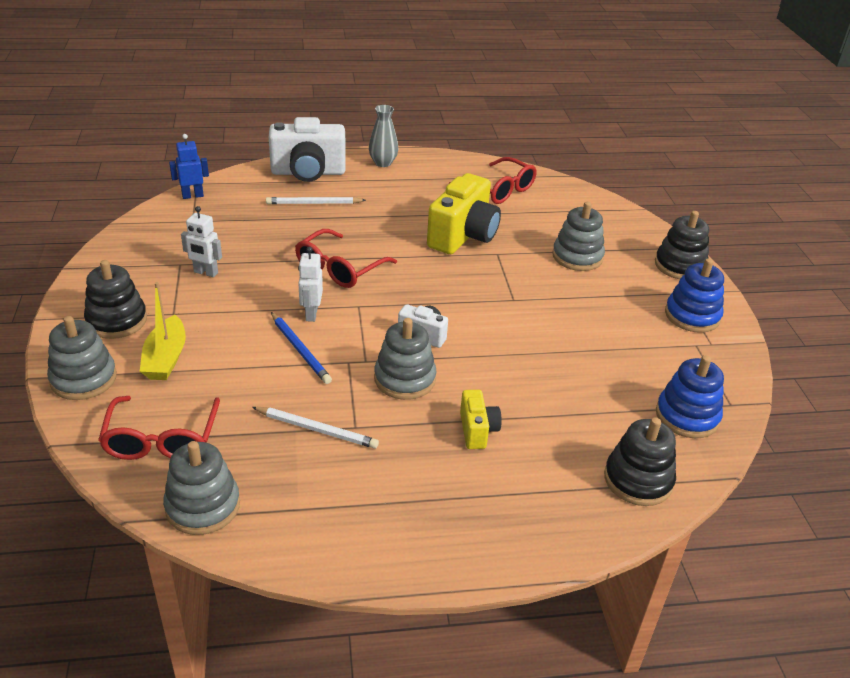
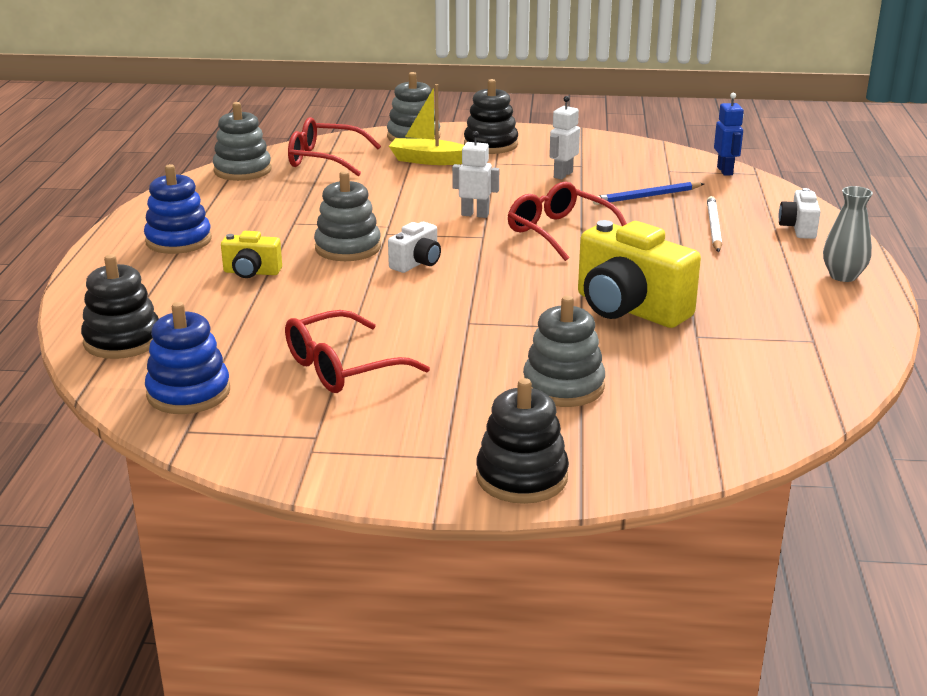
camera: 105 degrees right, 10 degrees down
(300, 350) = (417, 207): blue pencil -> blue pencil (647, 196)
(308, 172) = (798, 228): white camera -> white camera, size x0.51
(316, 429) = (300, 208): white pencil -> none
(498, 189) = (774, 353): red glasses -> red glasses (344, 367)
(692, 316) = (382, 452): blue stacking toy -> blue stacking toy (178, 240)

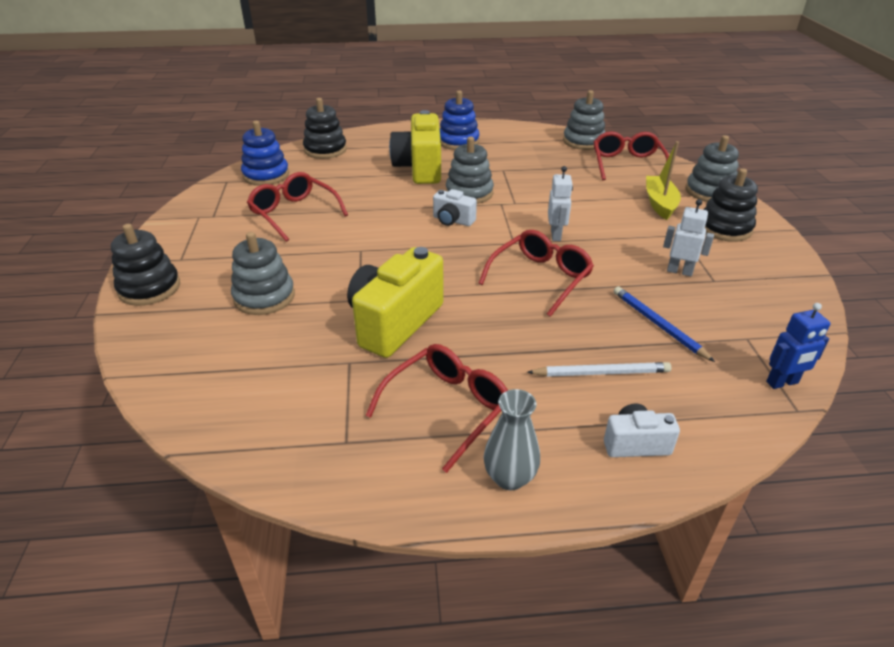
camera: 80 degrees right, 10 degrees up
(251, 272) = (420, 168): yellow camera -> yellow camera, size x1.97
(764, 293) = (446, 409): none -> red glasses

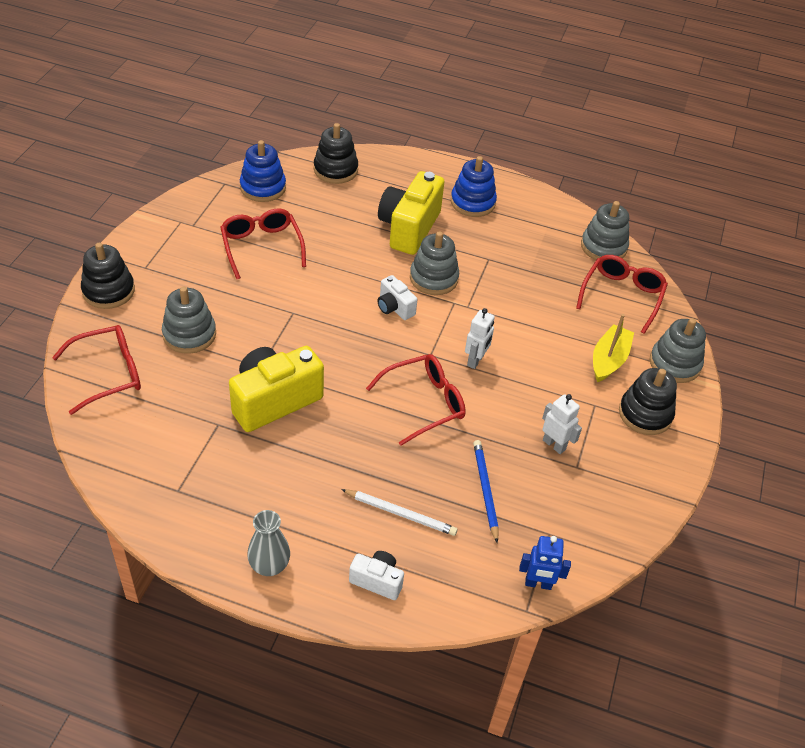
camera: 20 degrees right, 10 degrees up
(446, 409) = (263, 494): red glasses -> red glasses (107, 374)

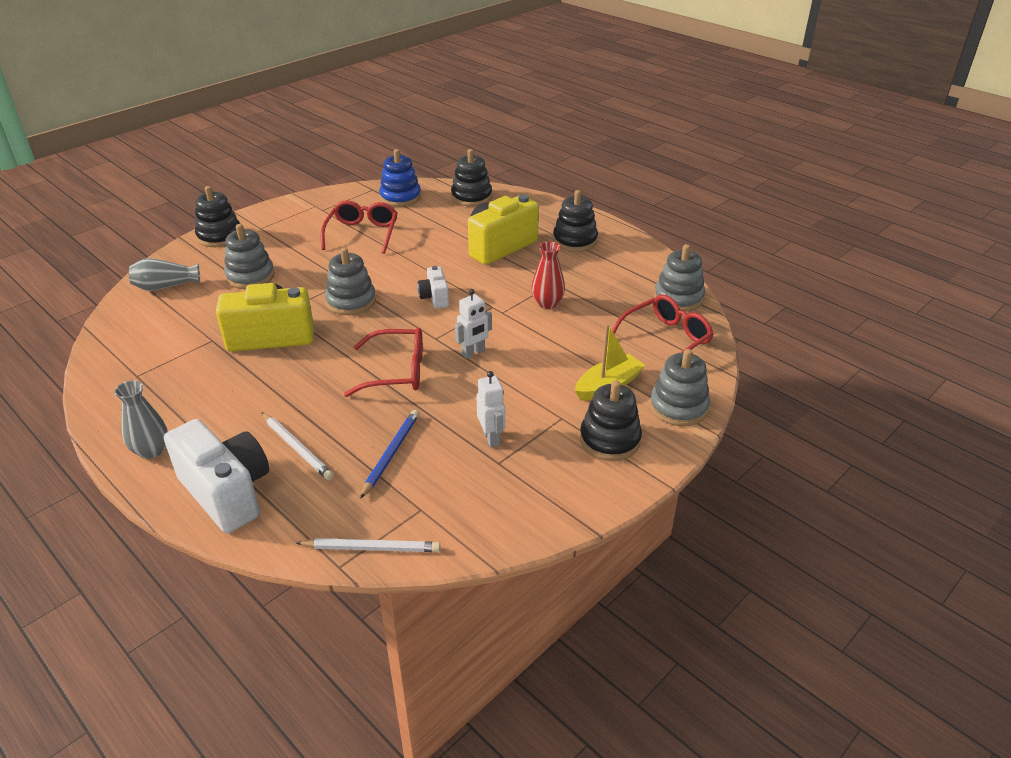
camera: 30 degrees right, 10 degrees down
(107, 374) = (165, 286): red glasses -> grey vase
(377, 581) = (227, 493): white camera -> white camera, size x1.97
(433, 278) = (489, 285): grey stacking toy -> grey stacking toy (351, 301)
(473, 202) = (575, 241): blue stacking toy -> black stacking toy
(499, 285) = (547, 303): none -> red vase
(538, 584) = (371, 548): blue robot -> white pencil

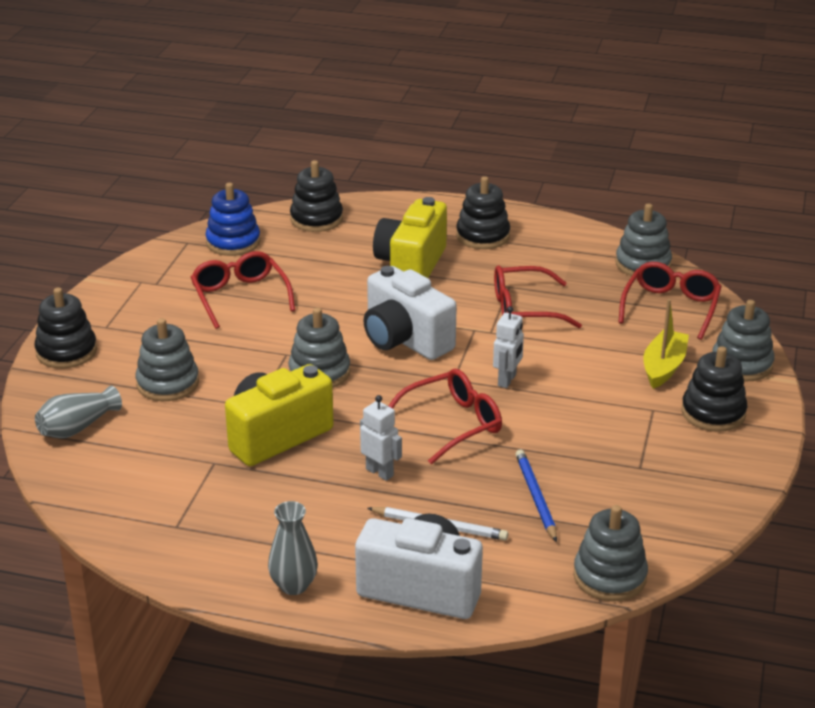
camera: 30 degrees left, 5 degrees down
(371, 548) = (609, 576): white pencil -> grey stacking toy
(435, 298) = (405, 340): white camera -> white camera, size x1.97
(491, 438) = (610, 449): white robot -> white robot (380, 472)
(547, 303) = (525, 309): red vase -> red glasses

